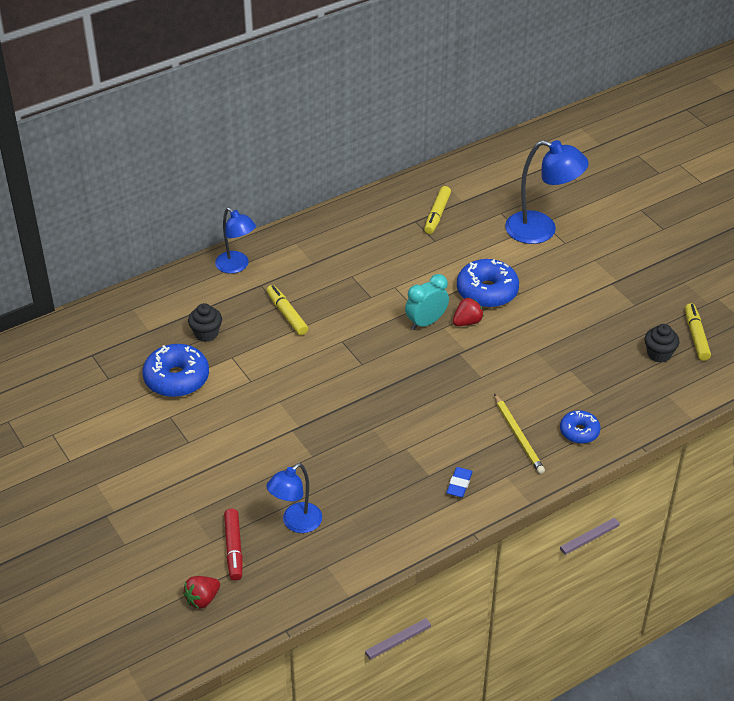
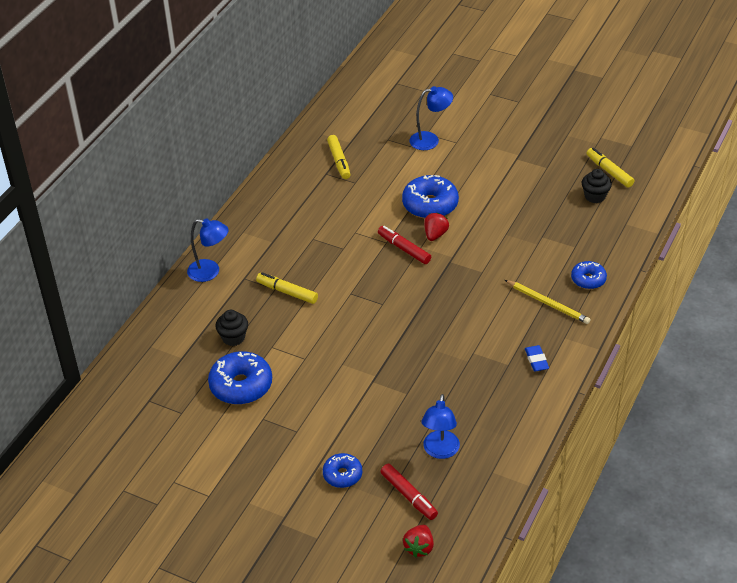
camera: 30 degrees left, 0 degrees up
(193, 500) = (342, 475): none -> blue donut
(426, 322) = (404, 249): turquoise clock -> red marker
(541, 230) = (430, 140): blue lamp -> blue lamp, size x0.65

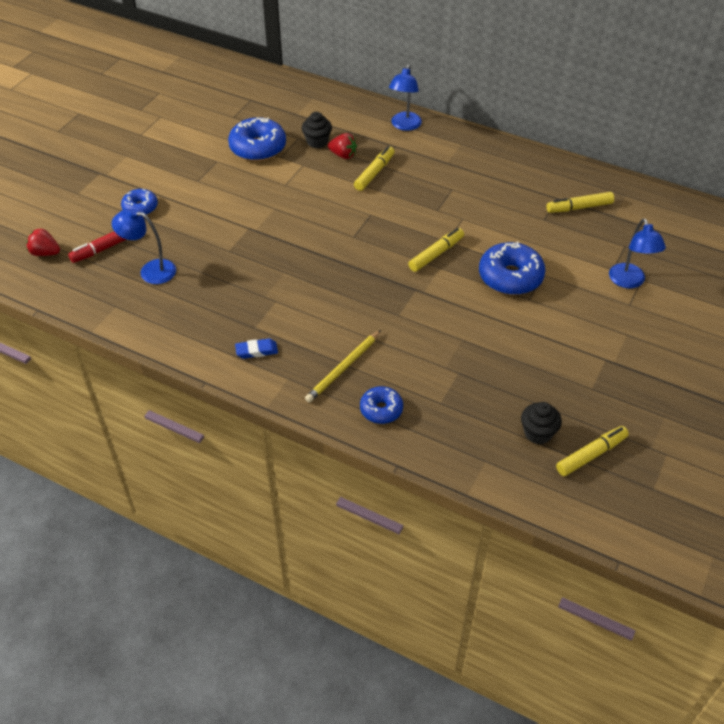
camera: 90 degrees right, 5 degrees up
(404, 249) = (436, 254): red marker -> yellow marker
(435, 235) = (459, 279): red strawberry -> red strawberry (343, 155)

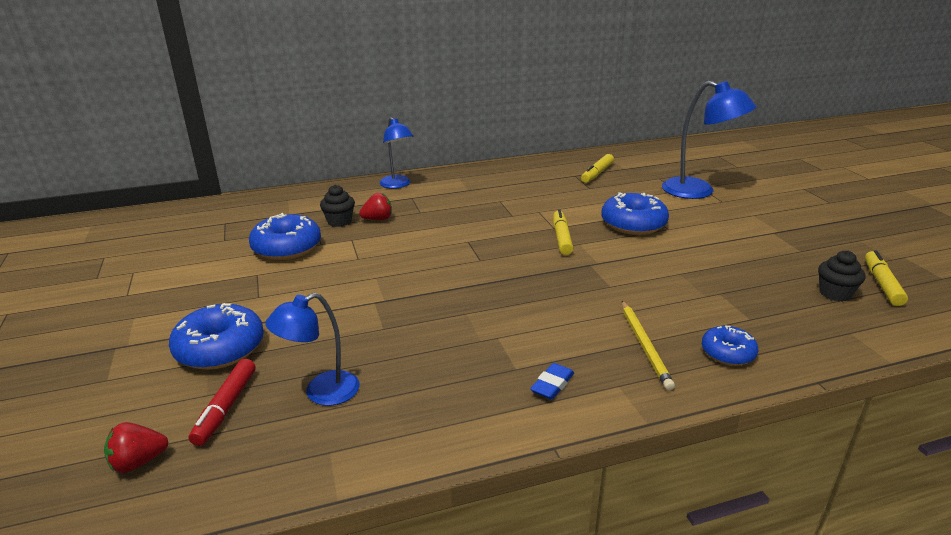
camera: 45 degrees left, 20 degrees down
(140, 207) = (220, 349): blue donut -> blue donut, size x1.70
(374, 173) = (424, 218): yellow marker -> none
(629, 282) = (698, 191): blue lamp -> blue lamp, size x1.55

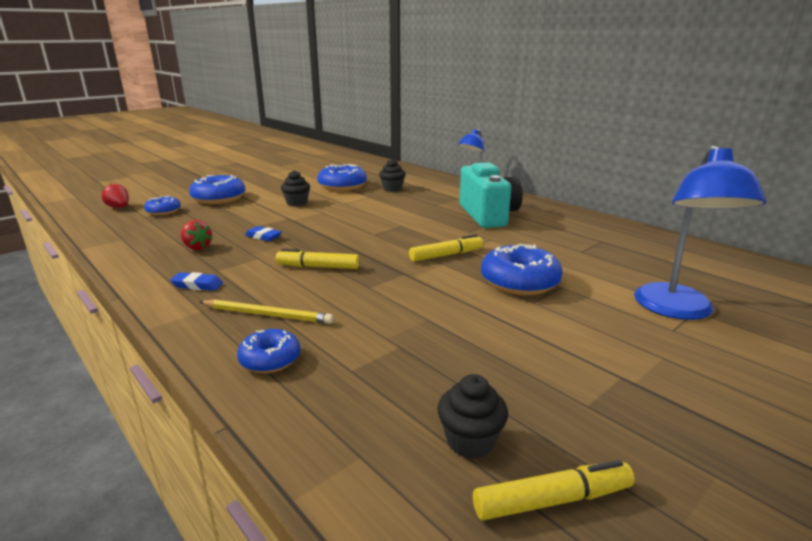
camera: 65 degrees right, 5 degrees down
(226, 407) = (163, 211): red marker -> blue donut
(321, 288) = (297, 203): none -> black cupcake
(321, 393) = (179, 226): blue lamp -> none
(378, 219) = (407, 196): red strawberry -> red strawberry (197, 247)
(430, 327) = (263, 237): none -> blue eraser
(478, 197) = (488, 215): none -> turquoise camera
(597, 173) = (626, 250): yellow marker -> yellow marker (318, 267)
(644, 346) = (267, 314): yellow pencil -> yellow pencil turned 135 degrees counterclockwise

